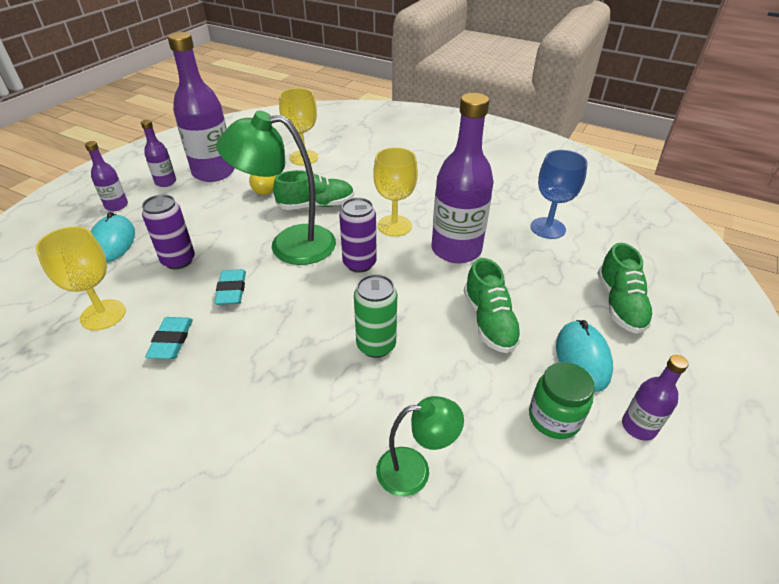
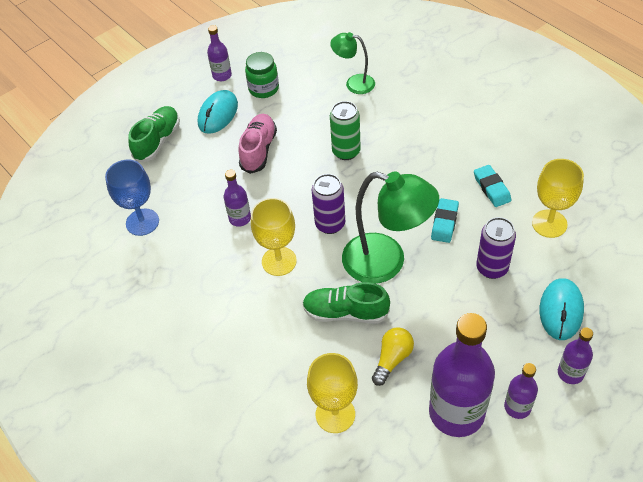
camera: 155 degrees left, 10 degrees up
(171, 341) = (491, 188): turquoise eraser -> turquoise eraser turned 45 degrees counterclockwise
(456, 250) = (240, 218): purple bottle -> purple bottle, size x0.48
(489, 321) = (258, 150): green shoe -> pink shoe

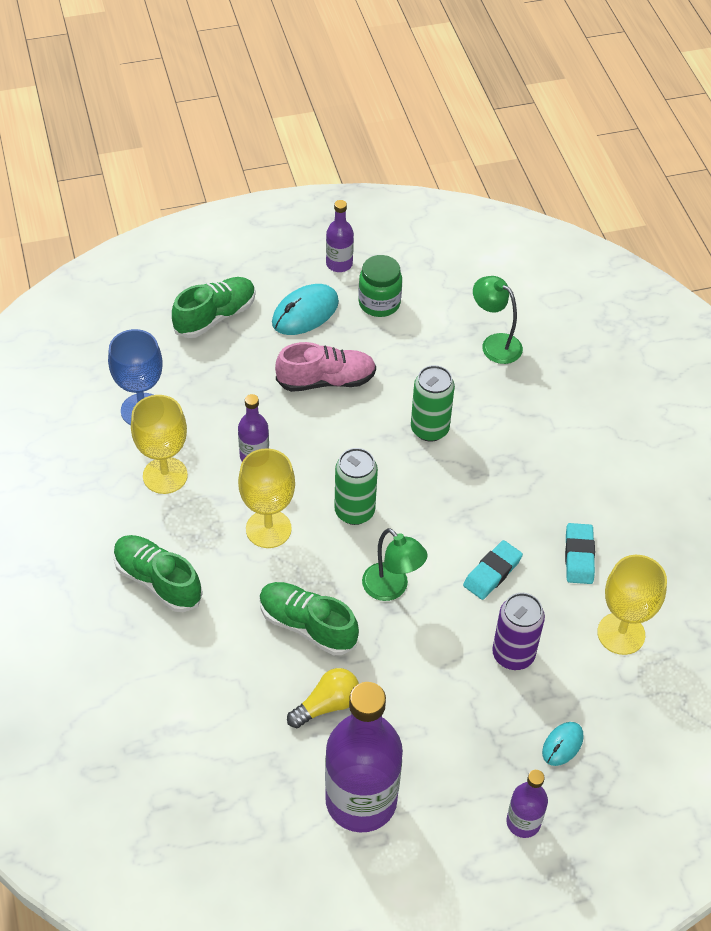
camera: 20 degrees right, 0 degrees up
(222, 331) = (158, 581): none -> green shoe
(258, 150) = (326, 380): pink shoe -> pink shoe turned 45 degrees clockwise
(330, 224) = (354, 511): purple can -> green can
(335, 414) = (225, 735): yellow goblet -> yellow goblet (165, 475)
(386, 262) = (392, 588): green lamp -> green lamp, size x0.55
(517, 407) = (434, 829): purple bottle -> none
(561, 310) = (562, 744): turquoise mouse -> turquoise mouse, size x0.57

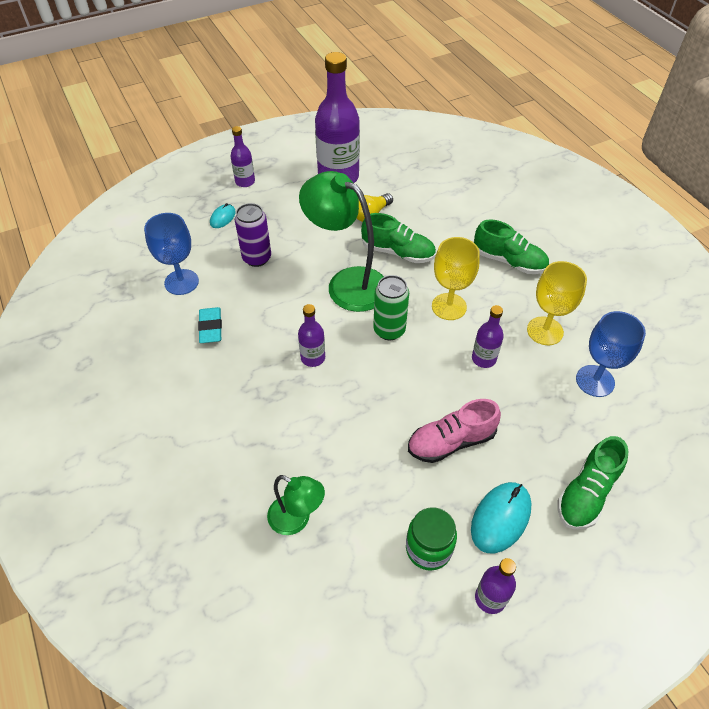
camera: 170 degrees right, 0 degrees up
(392, 588) = (347, 283): green lamp -> green lamp, size x1.82
(429, 429) = (345, 411): green can -> none
(455, 494) = (313, 358): none -> purple bottle
(492, 573) = (276, 305): turquoise eraser -> none
(621, 633) = (181, 282): yellow goblet -> blue goblet

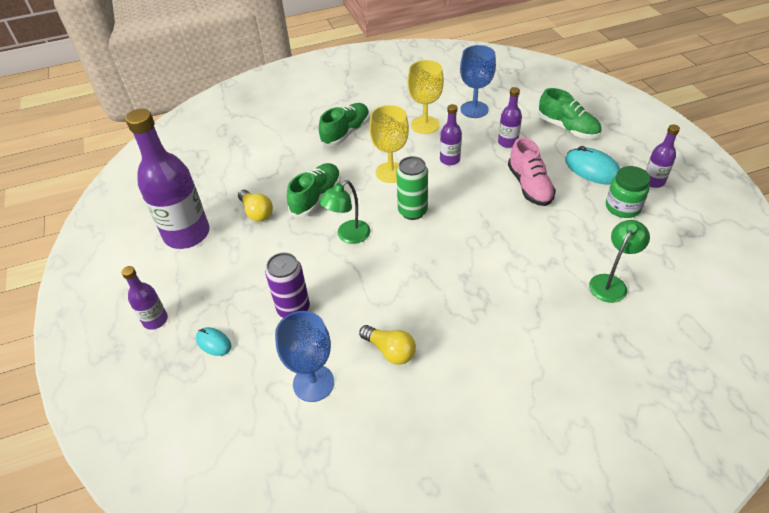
camera: 80 degrees left, 5 degrees down
(210, 328) = (390, 351): turquoise eraser -> yellow light bulb
(313, 358) = (439, 266): purple bottle -> purple bottle (507, 142)
(347, 283) = (348, 236): green lamp -> green lamp, size x0.55

